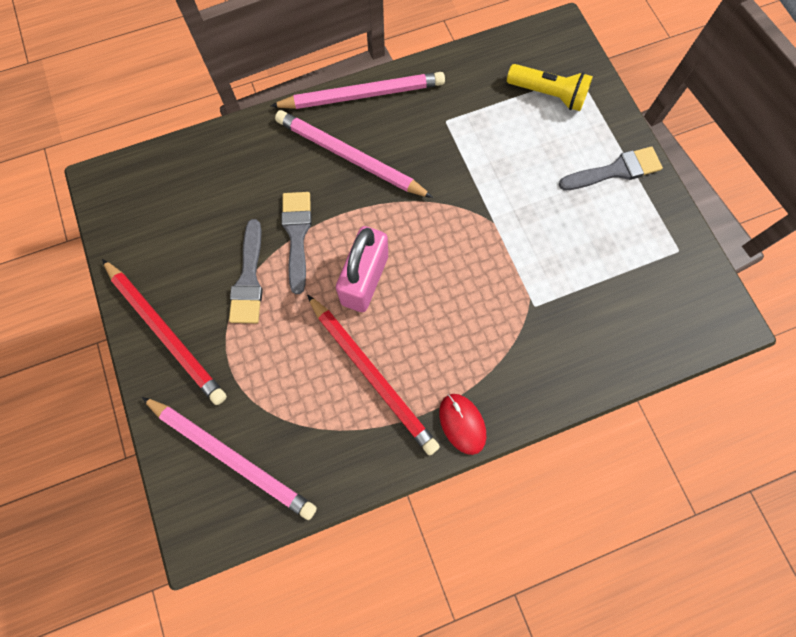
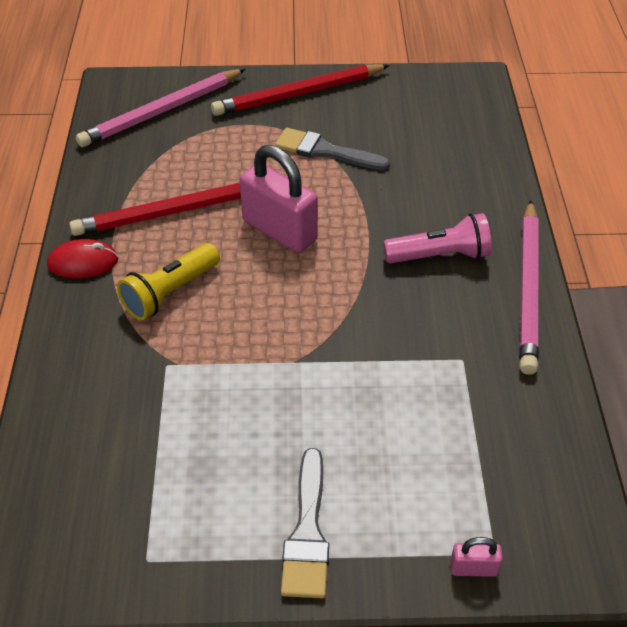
camera: 110 degrees right, 25 degrees down
(297, 235) = (358, 193): grey brush -> none
(350, 157) = (440, 256): pink pencil -> pink flashlight
(548, 95) = (469, 495): yellow flashlight -> yellow flashlight (170, 292)
(593, 83) = (473, 568): none -> pink padlock

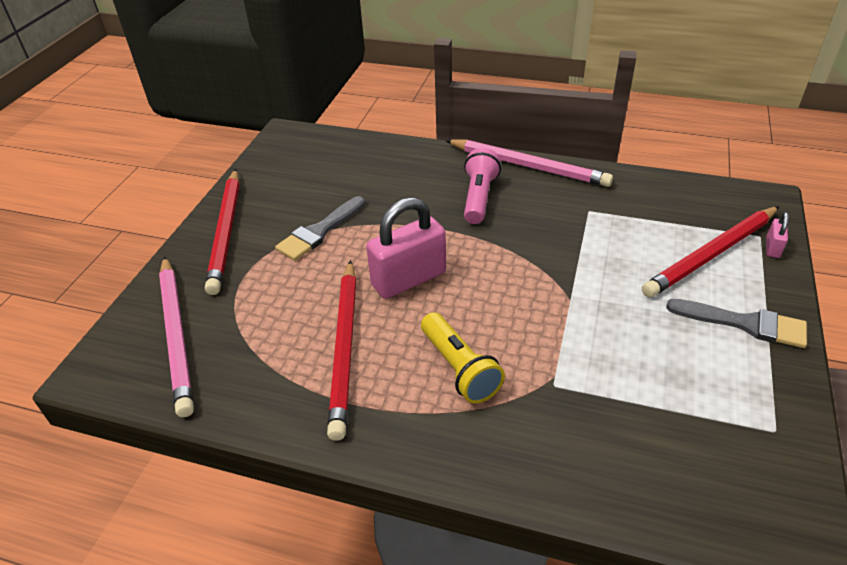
camera: 70 degrees left, 5 degrees down
(83, 262) = (386, 436): red mouse -> none
(429, 495) = (711, 254): none -> red pencil

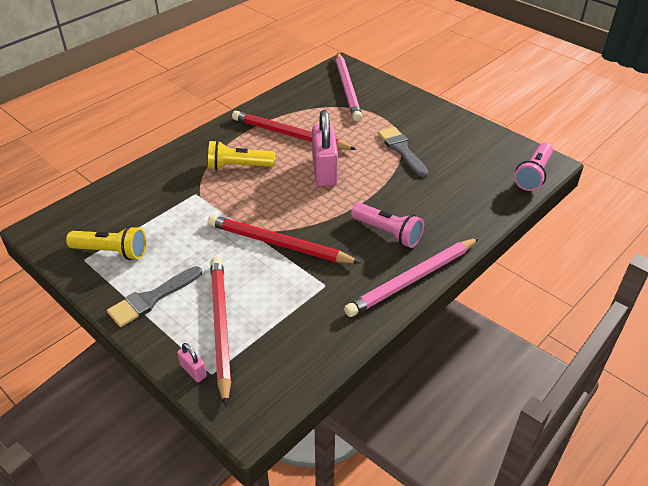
camera: 115 degrees right, 0 degrees up
(176, 335) = (347, 88): pink pencil -> pink pencil turned 105 degrees counterclockwise
(226, 232) = (428, 116): red pencil -> red pencil (279, 244)
(313, 138) = (533, 175): none -> pink flashlight
(733, 409) = (111, 252): none -> yellow flashlight

